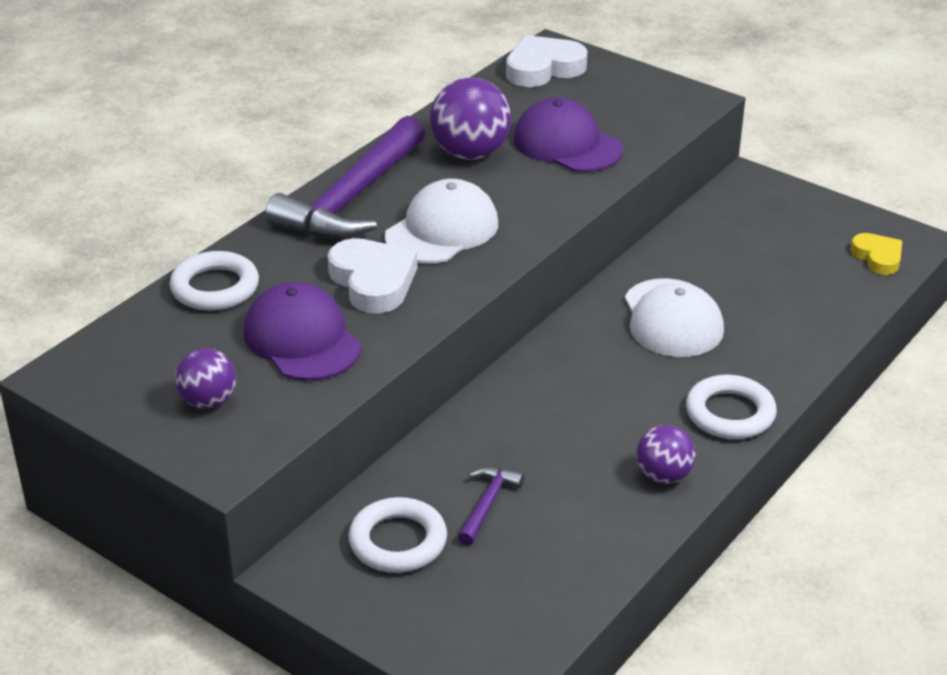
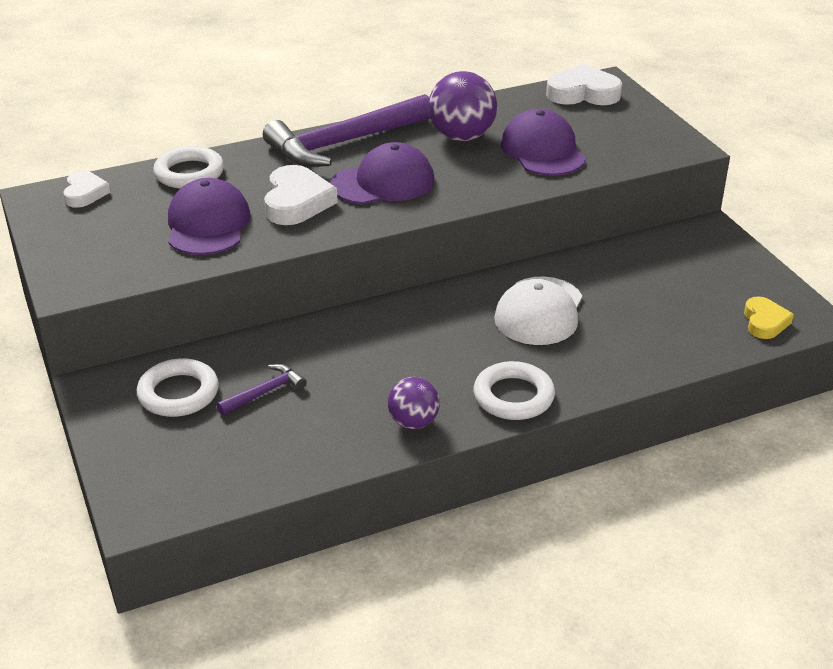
camera: 30 degrees right, 0 degrees up
(115, 351) = (85, 193): none -> white heart
(208, 401) = (105, 244): purple ball -> none
(442, 230) = (383, 182): white cap -> purple cap

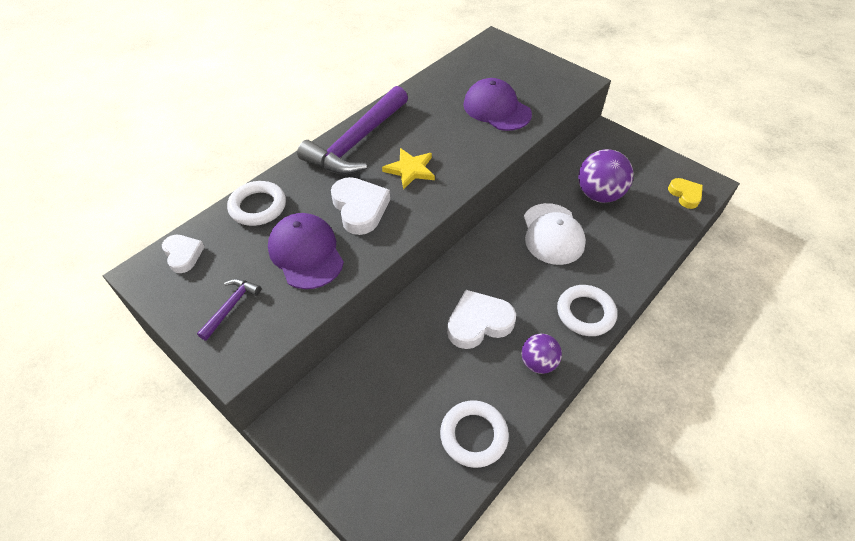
camera: 25 degrees left, 15 degrees up
(178, 393) = (356, 406): white ring -> white ring (473, 435)
(265, 392) = (419, 378): purple hammer -> purple hammer (231, 306)
(383, 182) = (410, 170): purple cap -> yellow star
(462, 137) = (435, 112): purple ball -> purple ball (599, 194)
(583, 93) = (487, 53): white heart -> white heart (478, 323)

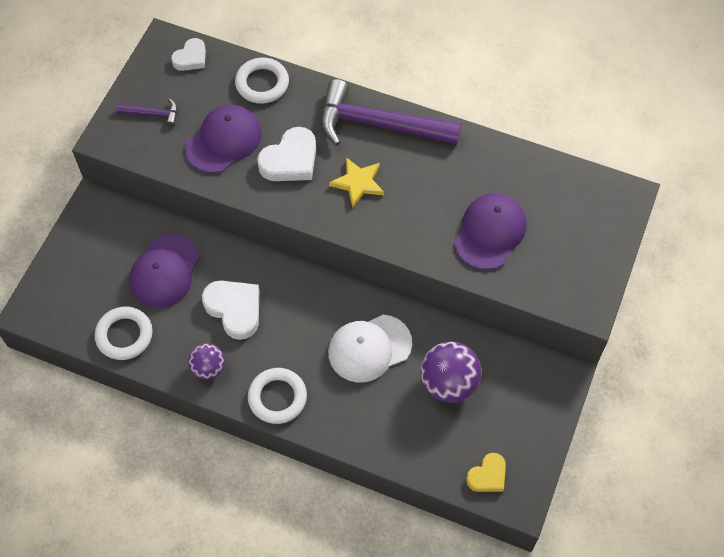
camera: 70 degrees right, 10 degrees up
(409, 374) = (165, 271): none -> purple cap

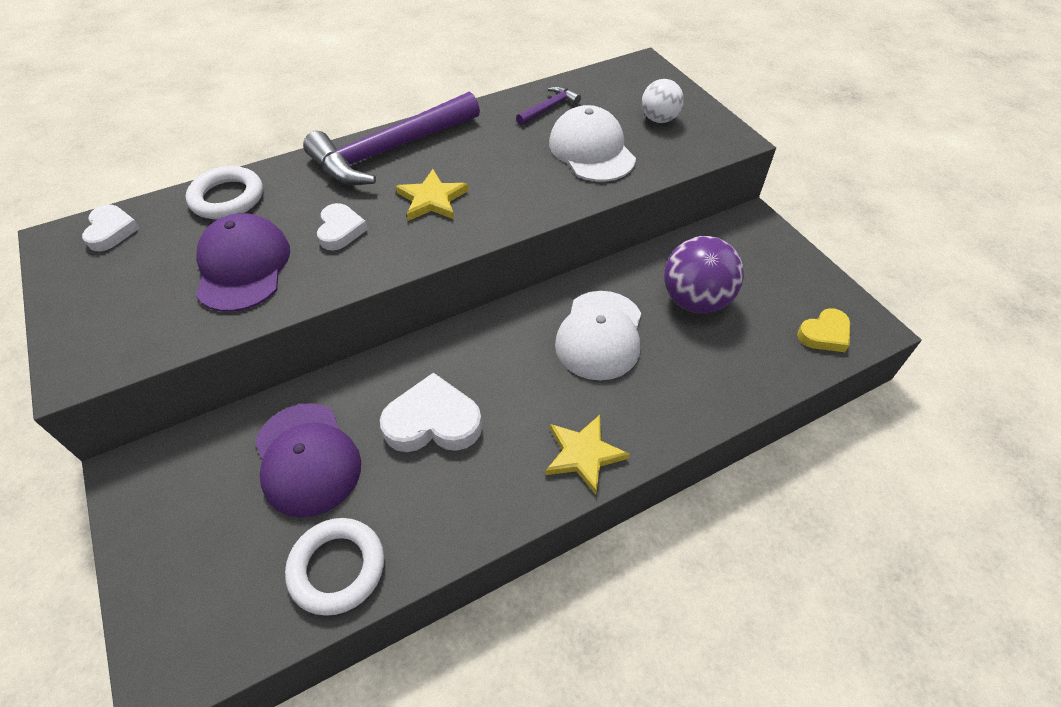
camera: 50 degrees left, 10 degrees down
(153, 114) = (119, 305): purple hammer -> purple hammer (549, 108)
(208, 368) = (479, 500): purple ball -> none
(277, 397) = (583, 454): white ring -> yellow star
(290, 160) = (340, 230): white heart -> white heart, size x0.62
(487, 476) = (824, 334): yellow heart -> yellow heart turned 60 degrees clockwise
(490, 232) = (591, 150): purple cap -> white cap
(566, 249) = (659, 119): none -> white ball

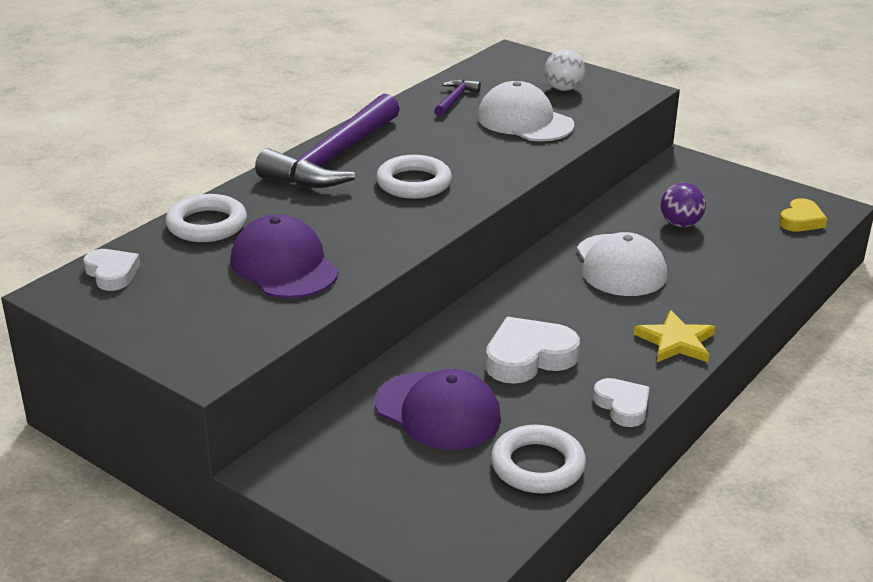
camera: 25 degrees left, 20 degrees down
(340, 230) = (350, 222): white heart -> white heart (622, 406)
(432, 199) = (414, 183): yellow star -> white ring
(695, 300) = (680, 224): purple ball -> purple ball, size x0.61

